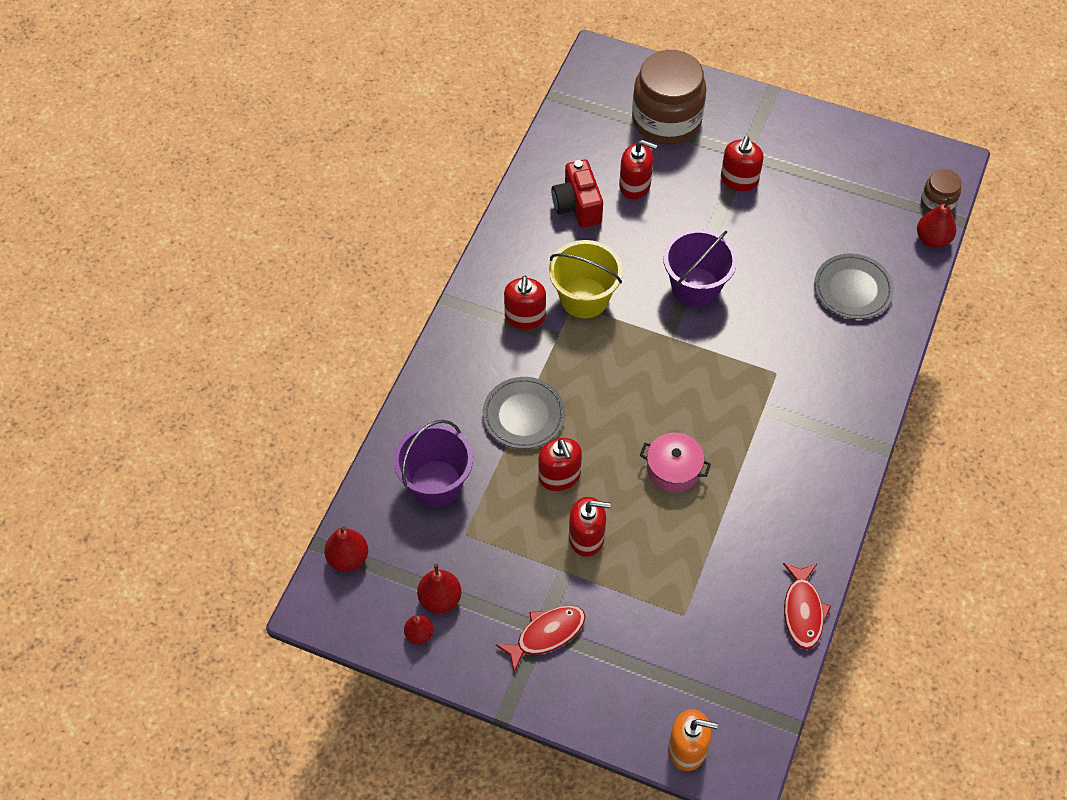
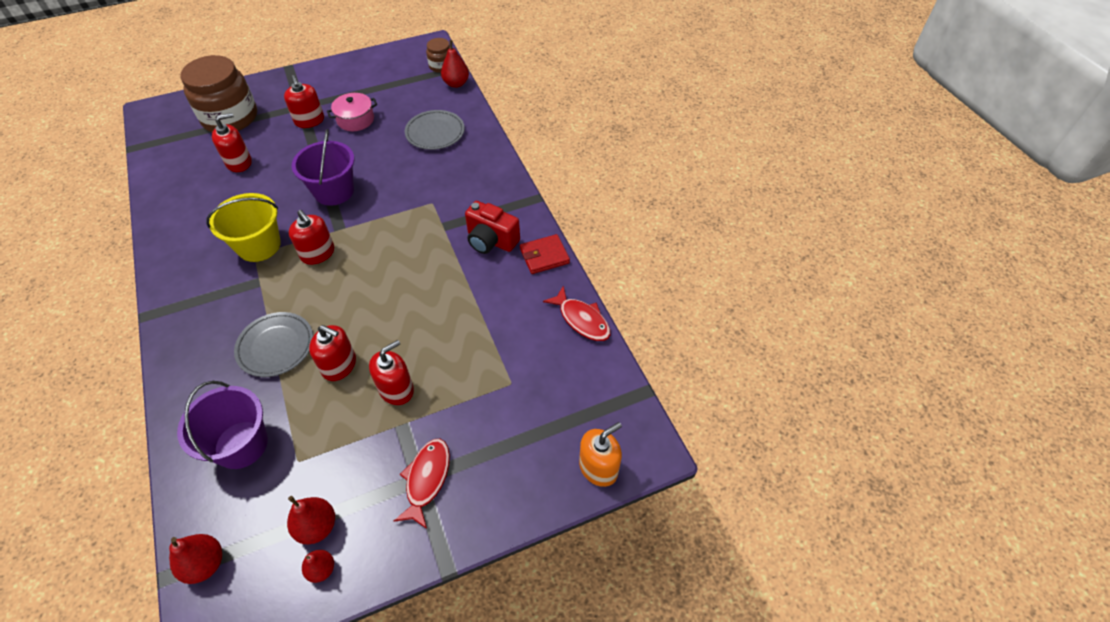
camera: 45 degrees left, 5 degrees down
(525, 317) = (222, 285): red soap dispenser -> red soap dispenser (318, 253)
(577, 206) = (206, 197): red camera -> red camera (491, 241)
(673, 469) = (418, 301): pink pot -> pink pot (355, 120)
(830, 518) = (544, 256): none -> red wallet

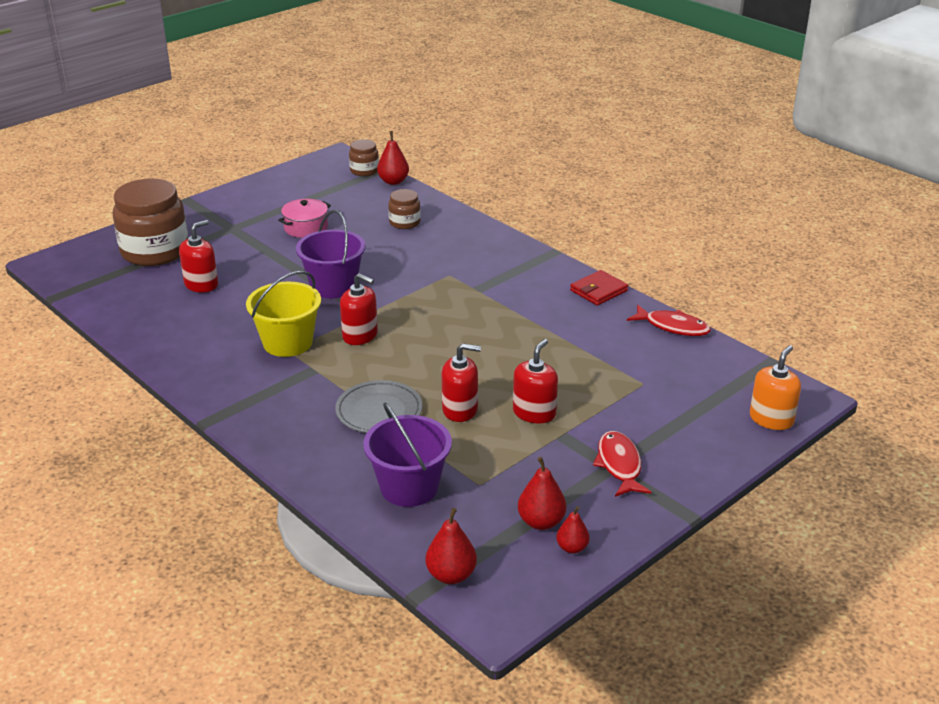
camera: 20 degrees left, 20 degrees down
(309, 121) = (253, 237): red soap dispenser -> none
(435, 133) = (404, 222): grey plate -> brown jar
(491, 241) = (535, 290): red camera -> none

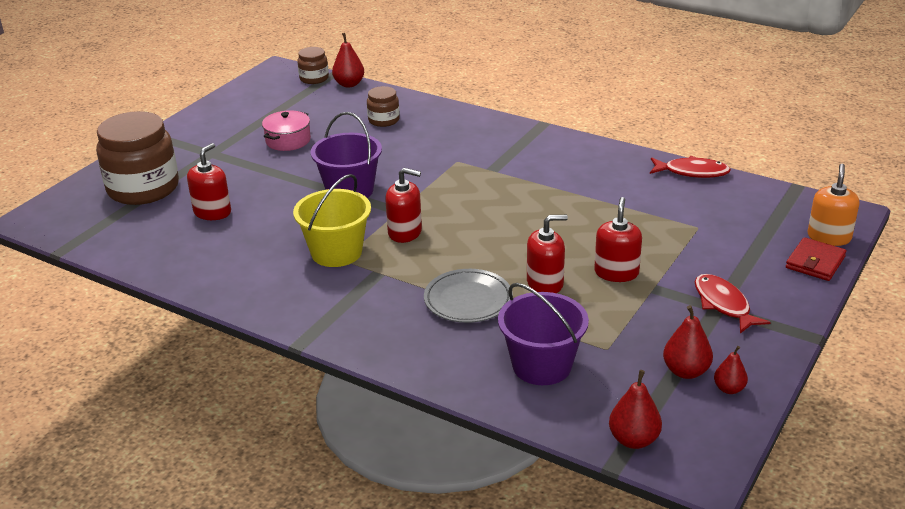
camera: 15 degrees left, 0 degrees up
(598, 291) = (605, 152): red wallet -> red wallet (815, 262)

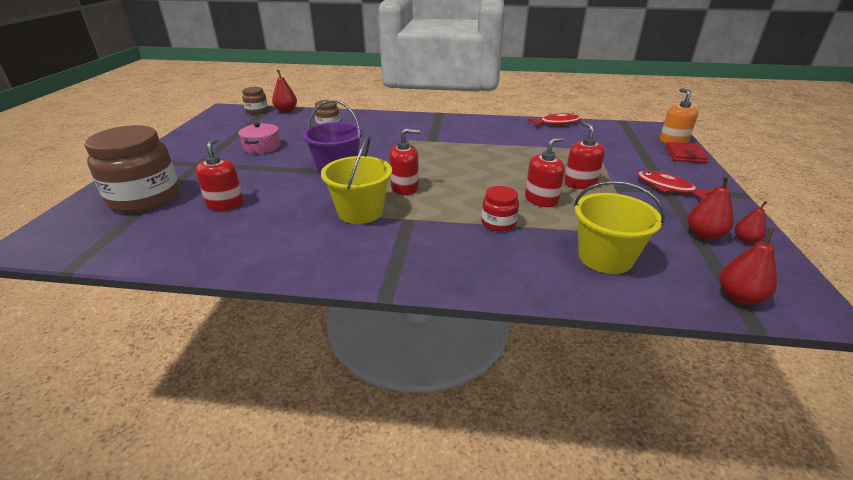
camera: 25 degrees left, 0 degrees up
(468, 300) = (498, 223): grey plate -> red jar
(542, 365) = (605, 257): purple bucket -> yellow bucket

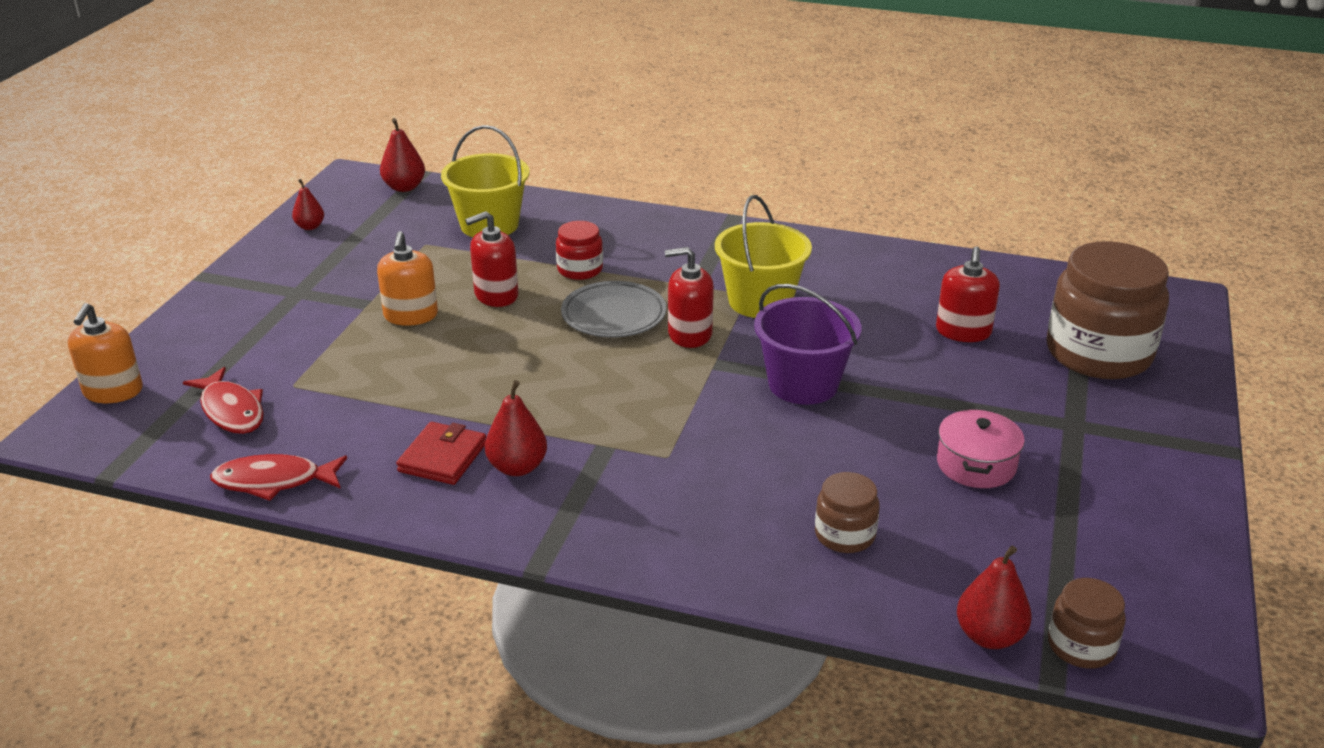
camera: 170 degrees left, 0 degrees up
(456, 194) = (614, 315): none -> grey plate
(580, 183) = (411, 315): red soap dispenser -> orange soap dispenser
(668, 188) = (290, 296): red fish -> red fish (231, 410)
(685, 155) = (154, 354): red wallet -> red wallet (443, 457)
(703, 235) = (348, 235): red pear -> red pear (517, 467)

